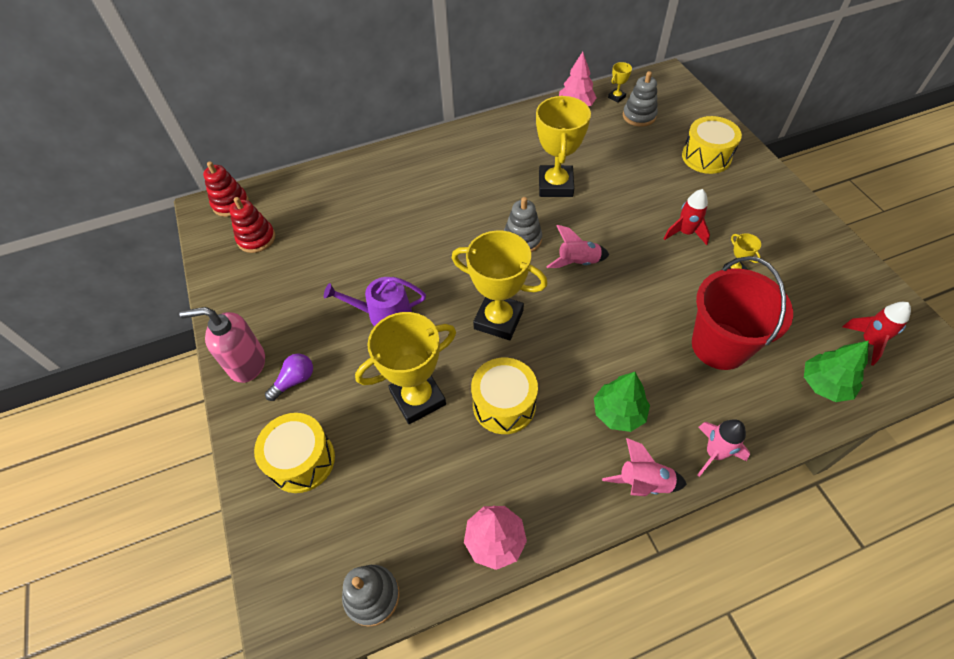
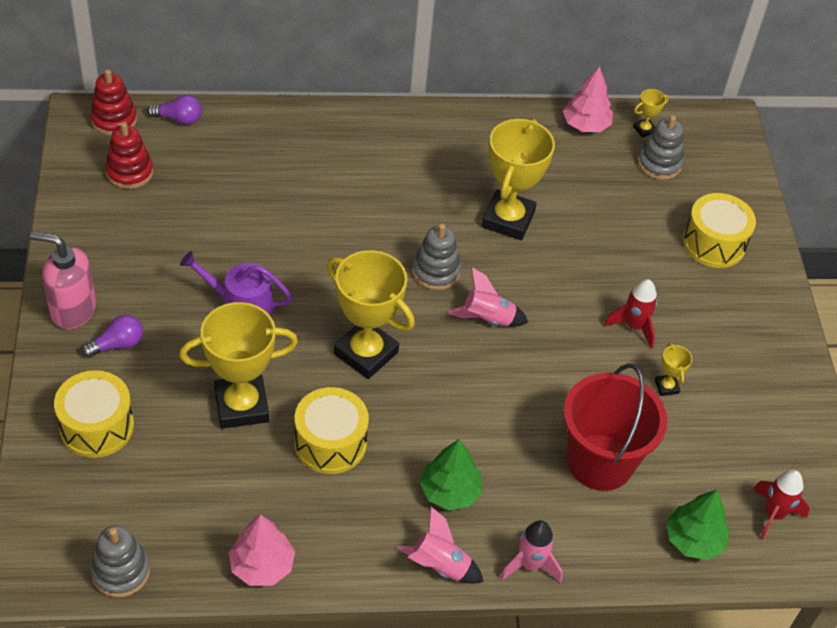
camera: 10 degrees right, 5 degrees down
(280, 188) = (178, 119): none -> purple light bulb

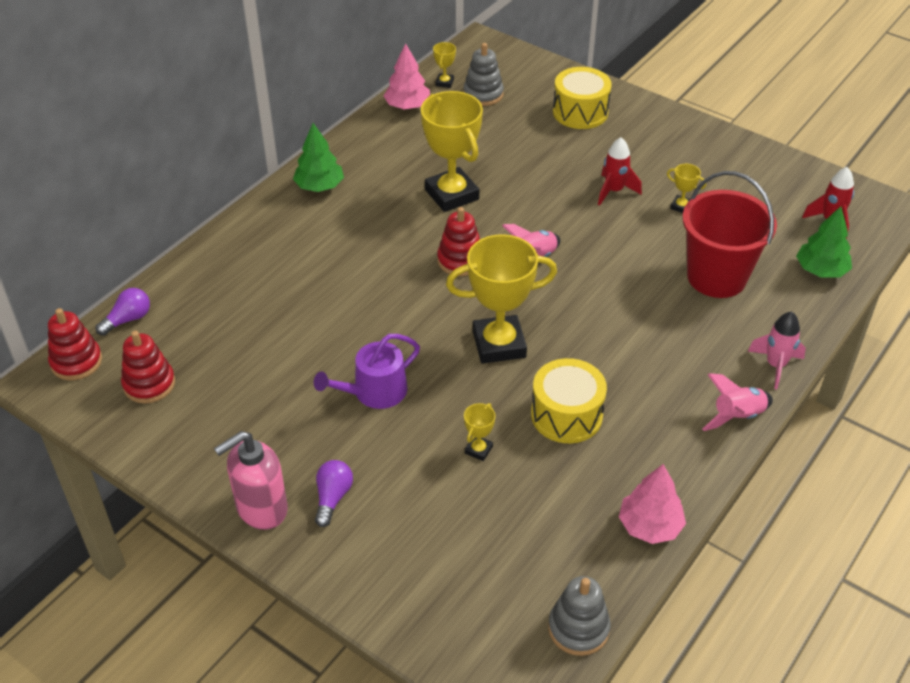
camera: 45 degrees left, 5 degrees down
(97, 426) = (408, 561): yellow drum -> none
(241, 406) = (478, 450): yellow trophy -> yellow trophy, size x0.43
(436, 272) = (460, 260): grey stacking toy -> red stacking toy
(450, 491) = (674, 372): green tree -> green tree (319, 186)

